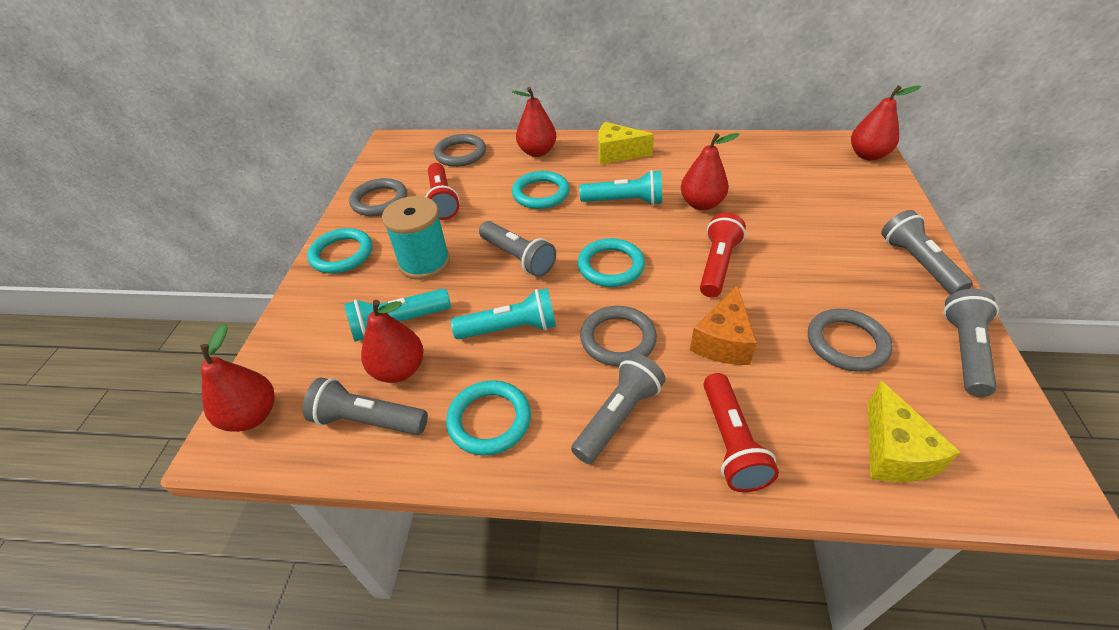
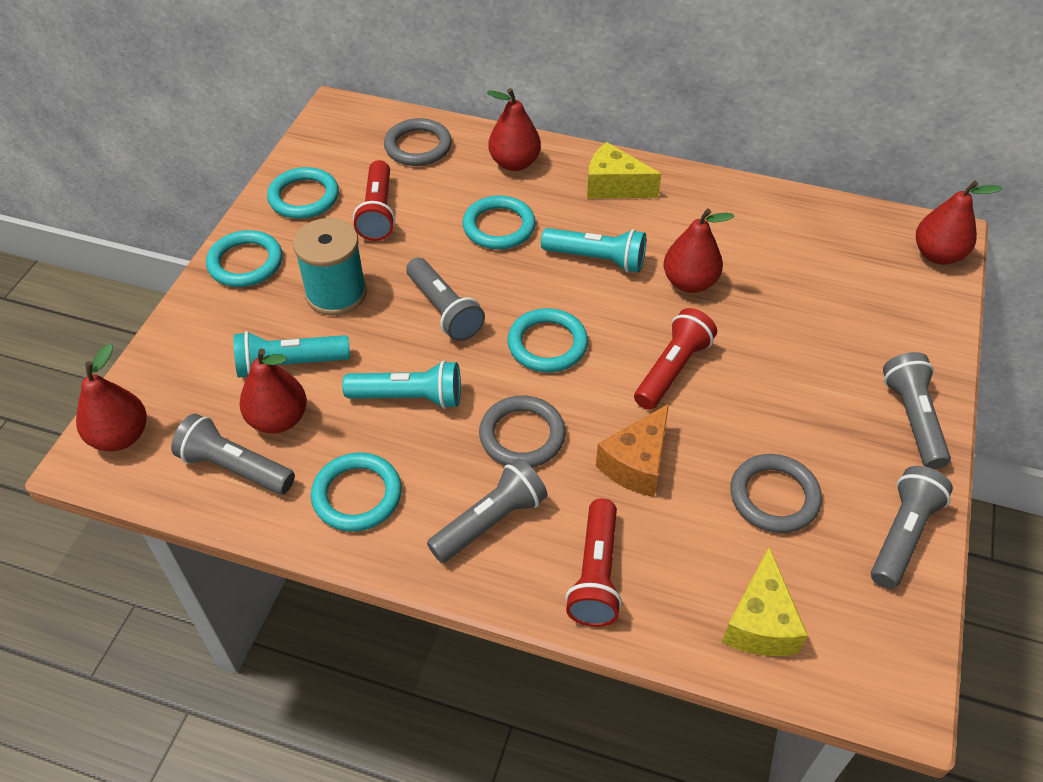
camera: 10 degrees right, 5 degrees up
(379, 201) = (304, 197): grey ring -> turquoise ring

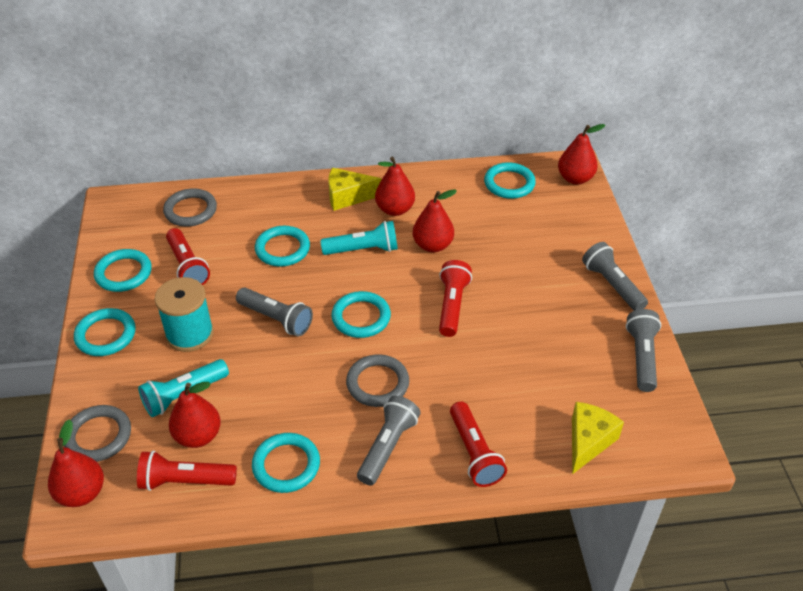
camera: 25 degrees left, 5 degrees down
(235, 467) = (185, 481): grey flashlight -> red flashlight
(409, 397) = (285, 386): turquoise flashlight -> none
(514, 163) = (269, 201): red pear -> red pear (395, 209)
(636, 464) = (462, 374): orange cheese -> none
(760, 622) = (588, 441): yellow cheese -> yellow cheese turned 135 degrees counterclockwise
(774, 496) = (556, 362): grey ring -> grey ring (98, 436)
(838, 233) = (509, 183): none -> turquoise ring

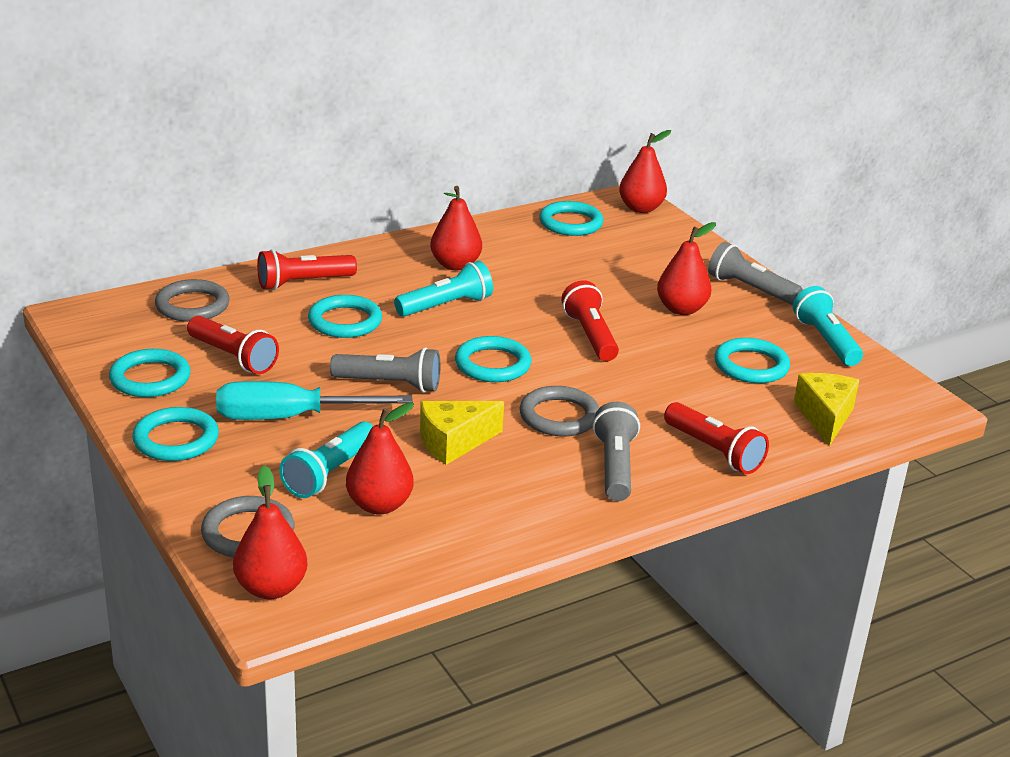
camera: 25 degrees left, 15 degrees down
(185, 481) = (397, 547): red flashlight -> red flashlight (303, 283)
(189, 334) = (289, 417): turquoise spool -> turquoise screwdriver
(286, 465) = (510, 507): turquoise ring -> turquoise ring (751, 365)
(348, 197) = (388, 262): yellow cheese -> yellow cheese (453, 442)
(433, 245) = (526, 289): red pear -> red pear (681, 309)
(642, 357) = (825, 341): grey flashlight -> turquoise flashlight

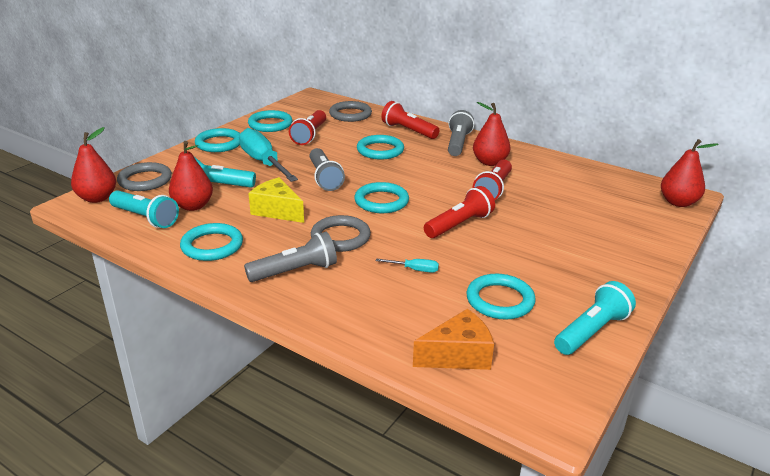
camera: 65 degrees right, 0 degrees up
(446, 306) = (435, 171): turquoise flashlight -> turquoise flashlight (145, 218)
(571, 223) = (608, 183): turquoise ring -> turquoise ring (212, 246)
(664, 392) = (414, 270): none -> turquoise screwdriver
(681, 309) = (547, 251): red pear -> none
(714, 451) = (351, 309): red flashlight -> red flashlight (493, 189)
(750, 289) = (626, 275): grey flashlight -> grey flashlight (458, 143)
(825, 417) = (458, 355): yellow cheese -> orange cheese

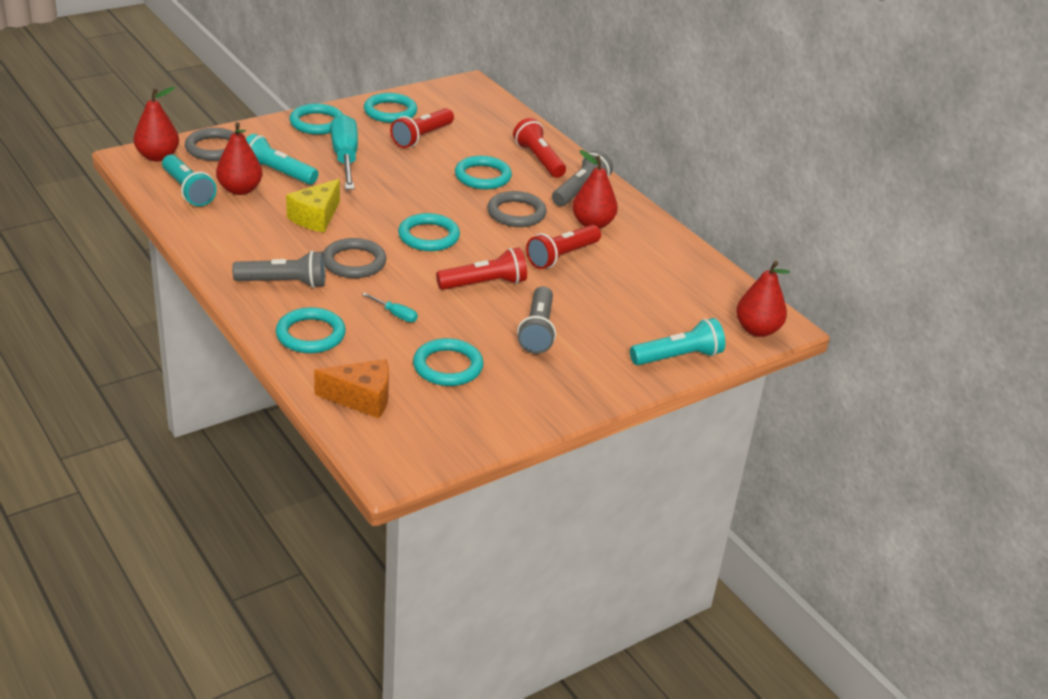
camera: 20 degrees right, 5 degrees up
(212, 246) = (228, 236): turquoise ring -> turquoise ring (310, 334)
(277, 211) = (316, 217): yellow cheese -> yellow cheese turned 120 degrees counterclockwise
(324, 178) = (393, 194): grey flashlight -> grey flashlight (537, 331)
(350, 114) = (492, 121): grey ring -> grey ring (516, 213)
(592, 331) = (504, 419): turquoise flashlight -> turquoise flashlight (678, 357)

